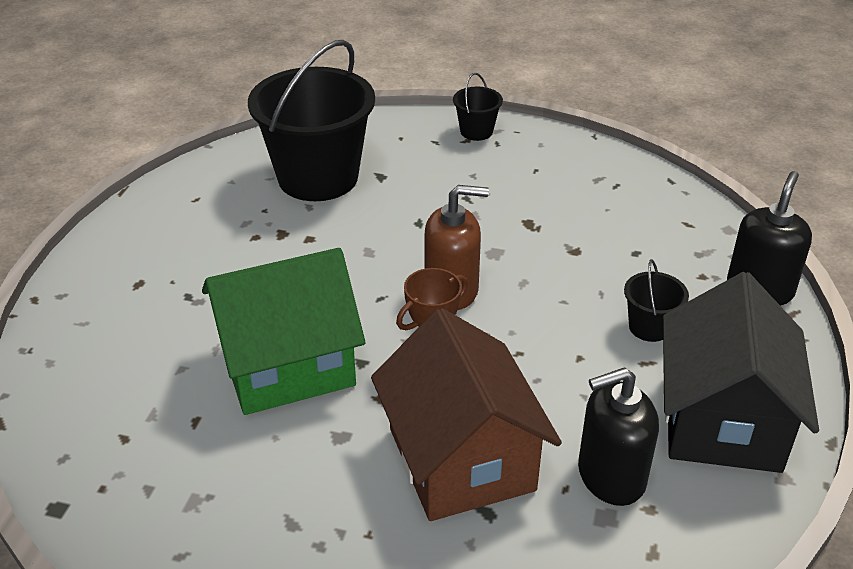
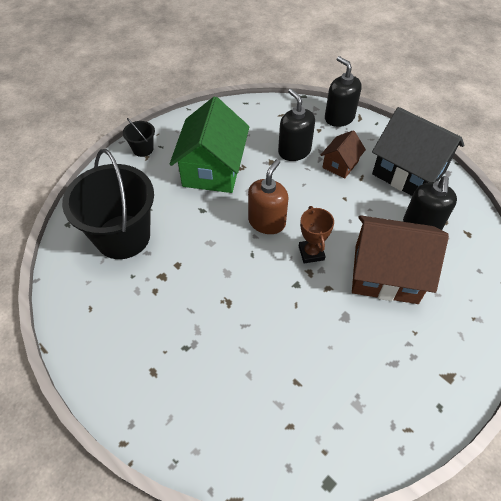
camera: 60 degrees left, 15 degrees up
(287, 366) = (279, 319): green house -> green house (212, 169)
(623, 266) = (294, 151): none -> black soap dispenser
(649, 327) = (340, 164): black bucket -> brown house

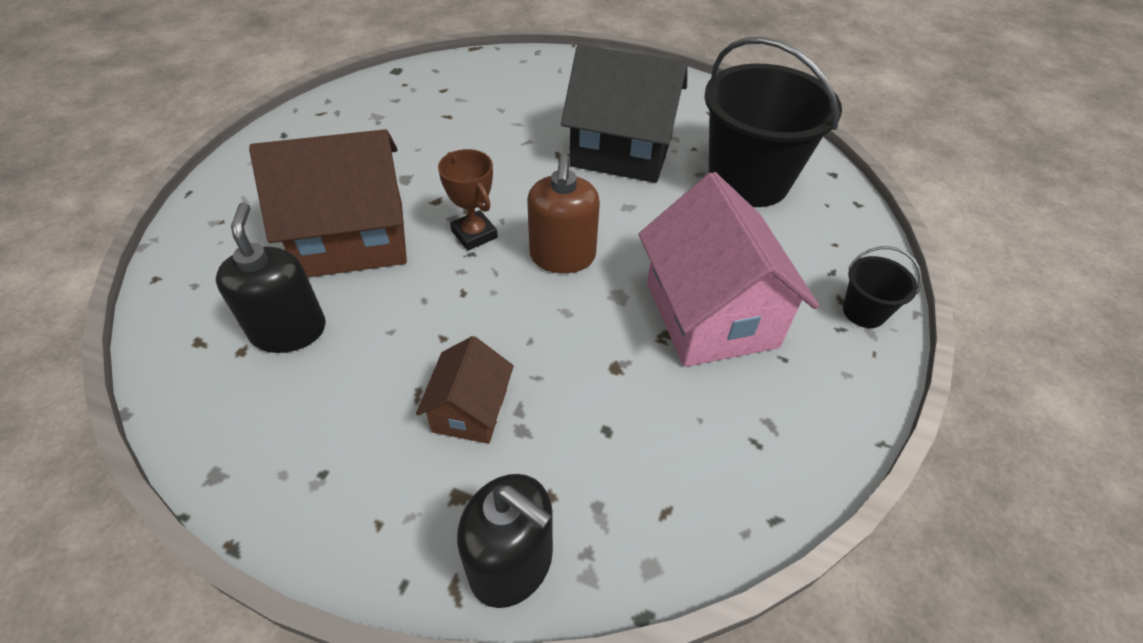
camera: 155 degrees right, 5 degrees down
(212, 169) = (710, 314): green house -> pink house
(294, 151) = (581, 410): black soap dispenser -> none
(408, 173) = (311, 441): black house -> black house (621, 151)

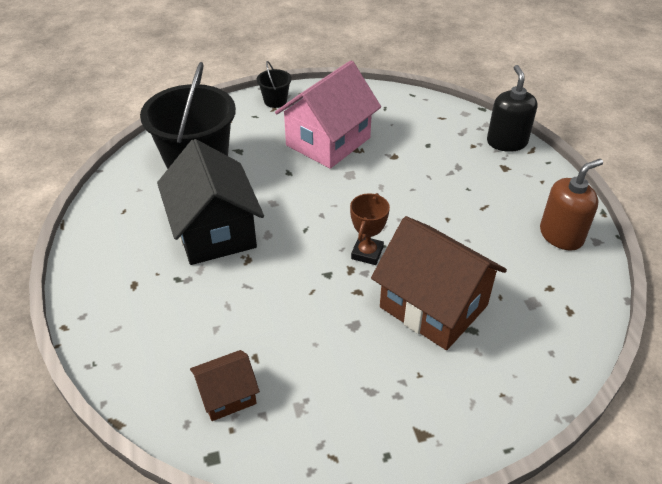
camera: 125 degrees left, 5 degrees down
(289, 331) = (517, 279): black soap dispenser -> none
(470, 410) = (469, 186): brown house -> brown house (227, 395)
(562, 256) = (344, 207): brown soap dispenser -> brown soap dispenser (561, 235)

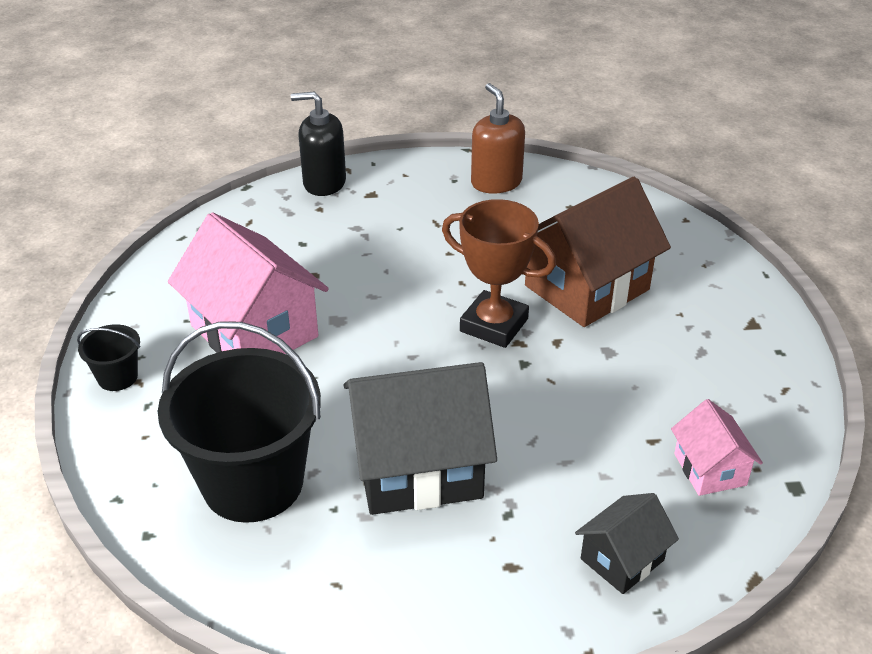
camera: 80 degrees left, 5 degrees down
(138, 342) = (622, 559): none -> black house
(227, 395) = (710, 469): brown house -> pink house
(367, 253) = (494, 325): brown trophy -> brown trophy, size x1.54

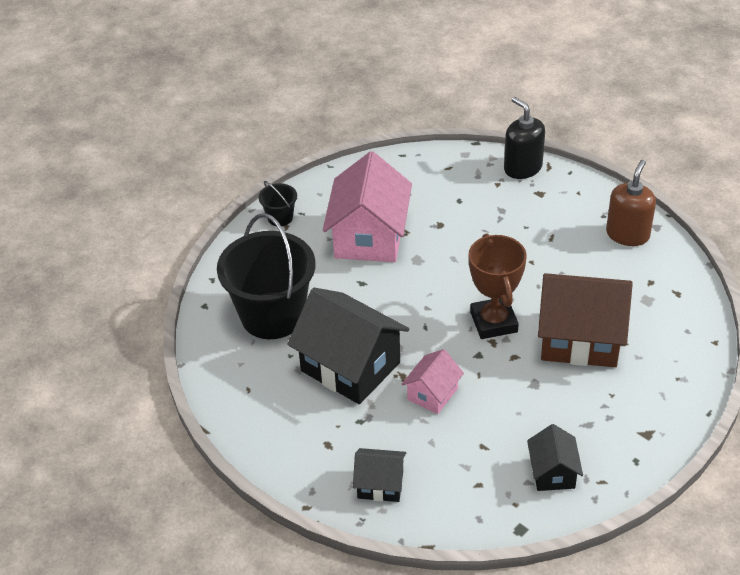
camera: 50 degrees right, 5 degrees up
(710, 469) = (489, 484): pink house -> pink house (432, 394)
(740, 414) = (553, 472): none -> black house

